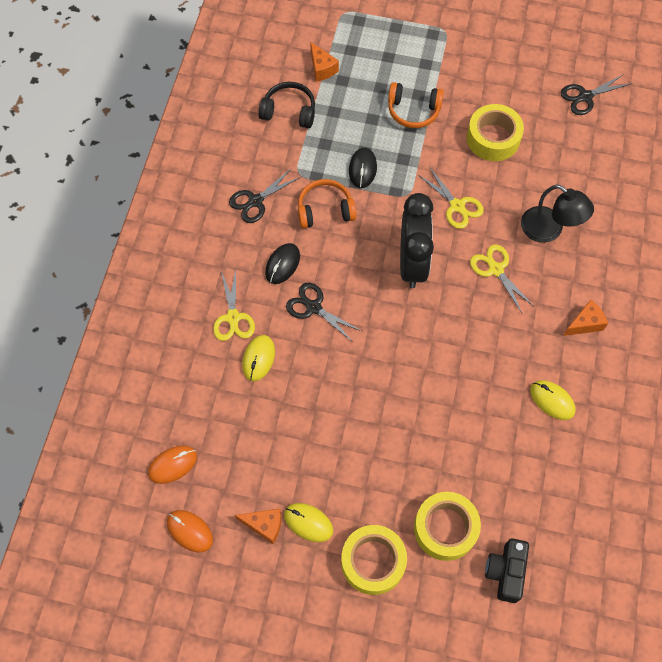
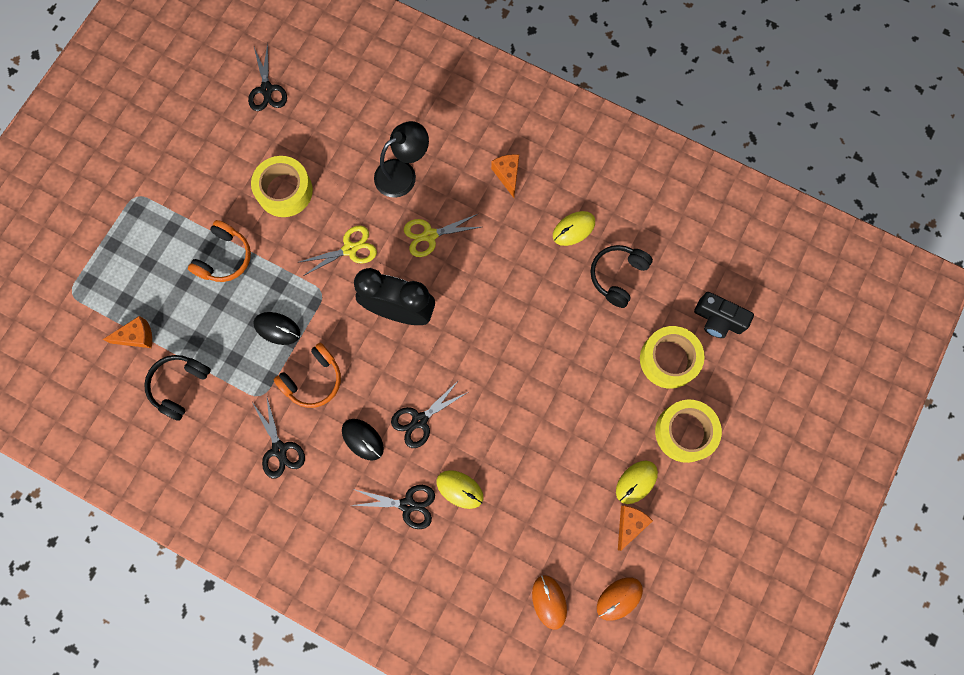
camera: 75 degrees left, 10 degrees up
(233, 318) = (408, 505): yellow scissors -> black scissors
(325, 210) = (313, 380): orange headphones -> orange headphones turned 135 degrees counterclockwise
(517, 456) = (617, 276): none -> black headphones

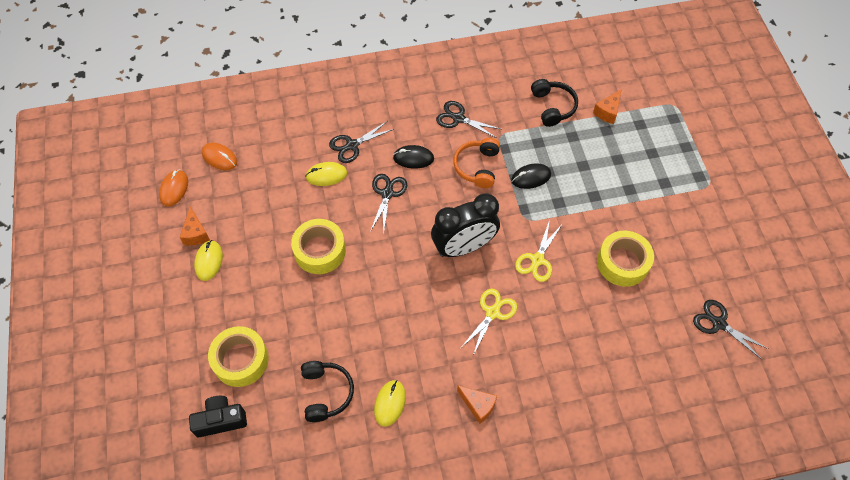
camera: 140 degrees right, 15 degrees down
(224, 258) = (610, 192): orange headphones -> none
(403, 173) = (556, 342): black lamp -> none
(685, 432) = (194, 318): yellow tape -> yellow tape (320, 251)

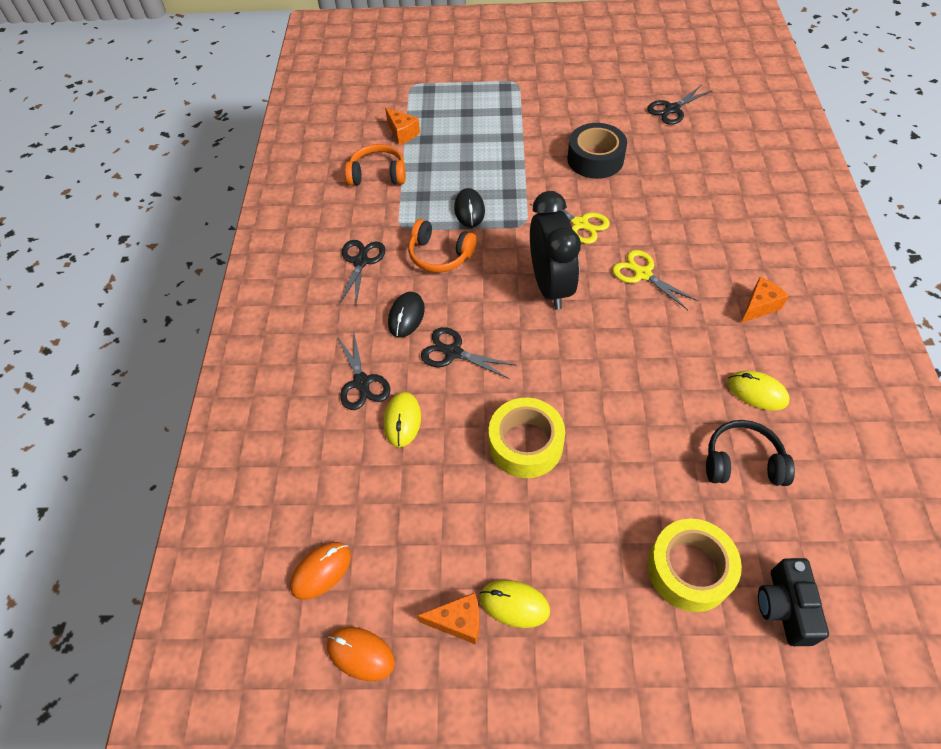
camera: 75 degrees left, 5 degrees down
(458, 118) = (361, 261): black scissors -> black scissors turned 150 degrees clockwise
(552, 107) = (378, 174): black headphones -> orange headphones
(622, 263) = (595, 159): yellow tape -> black tape

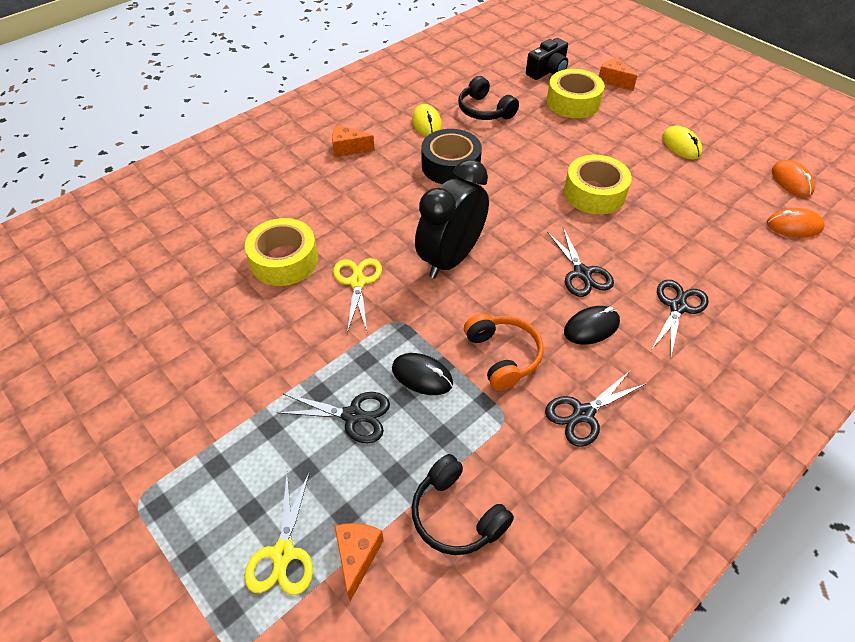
camera: 135 degrees left, 5 degrees down
(378, 174) = (456, 515): orange headphones -> black headphones
(402, 420) = (667, 261): yellow mouse -> none
(458, 621) = (720, 158): orange cheese -> orange cheese (613, 81)
(469, 210) = (422, 376): black mouse -> black mouse turned 75 degrees clockwise
(595, 159) = (248, 324): black tape -> black tape (450, 166)
(640, 199) = (284, 260): none -> yellow tape
(642, 274) = (378, 215): yellow scissors -> yellow scissors (283, 554)
(672, 109) = (106, 308): black scissors -> black scissors (353, 415)

